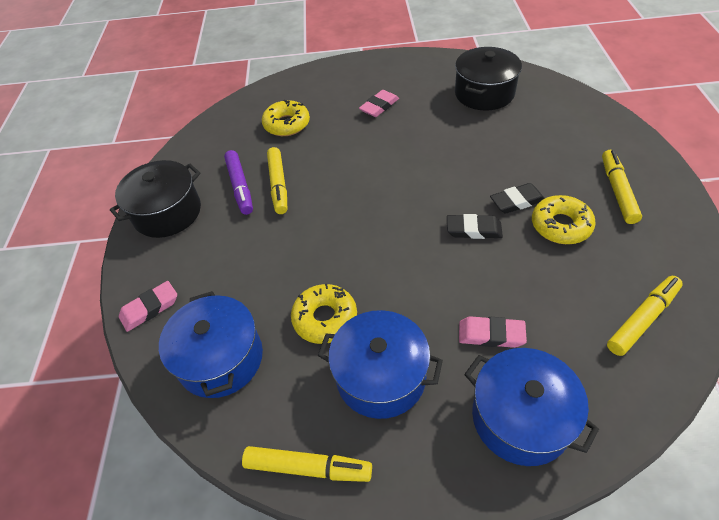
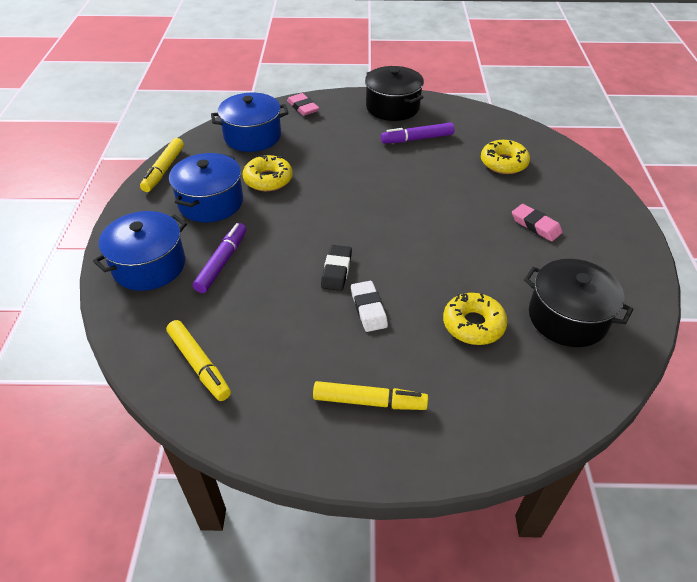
camera: 90 degrees right, 5 degrees down
(278, 185) = (416, 158): yellow marker -> none
(491, 334) = (222, 262): pink eraser -> purple marker
(517, 201) = (368, 309): black eraser -> white eraser
(560, 225) = (327, 335): yellow donut -> yellow donut (473, 324)

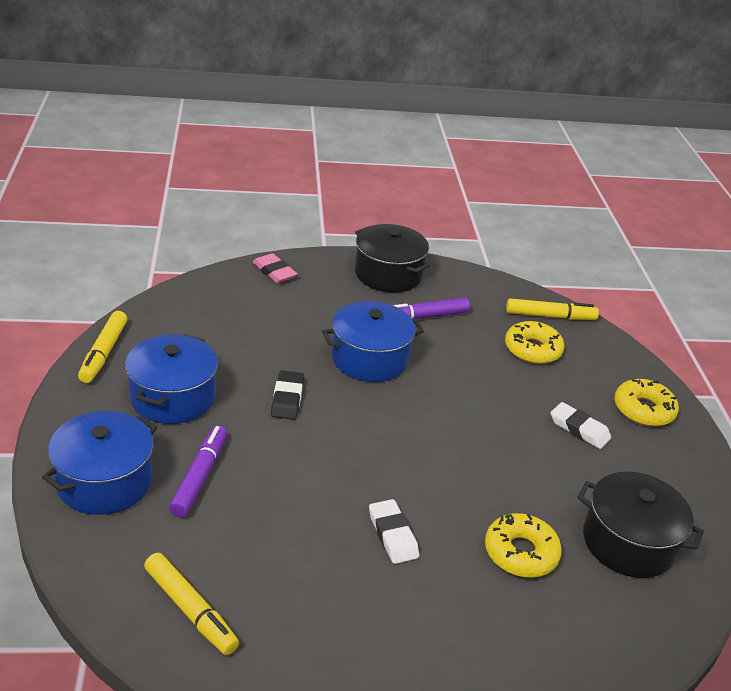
camera: 10 degrees left, 10 degrees down
(252, 136) = (214, 309): blue pot -> blue pot (369, 359)
(268, 179) = (243, 367): yellow donut -> yellow donut (643, 410)
(336, 270) = (347, 486): black eraser -> black eraser (287, 398)
(369, 401) = (408, 650): yellow marker -> yellow marker (550, 316)
(535, 225) = (579, 429): pink eraser -> white eraser

